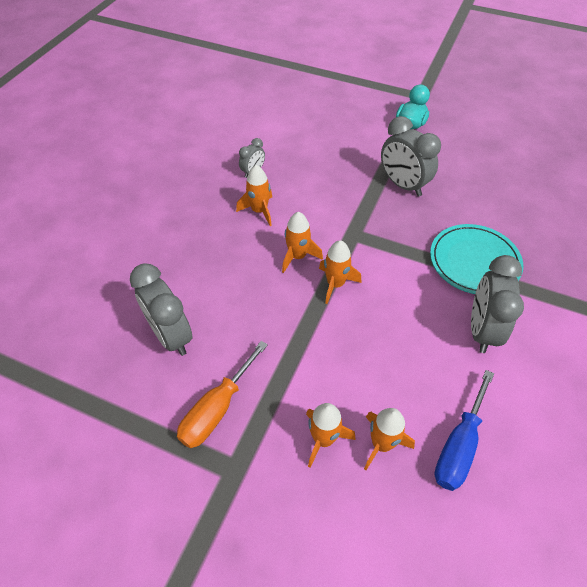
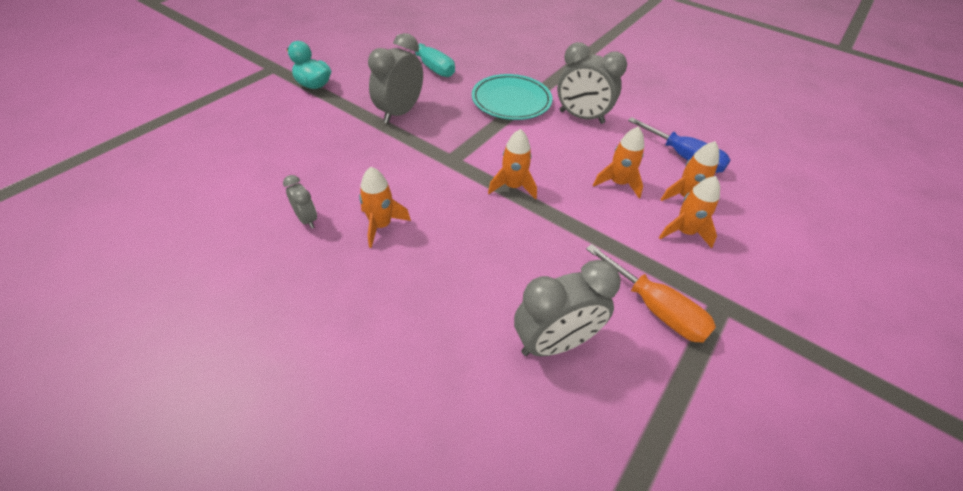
camera: 80 degrees left, 5 degrees down
(297, 256) = (466, 206): orange rocket -> orange rocket (618, 183)
(402, 185) = (399, 112): grey clock -> grey clock turned 150 degrees clockwise
(494, 187) = (430, 66): none -> turquoise screwdriver

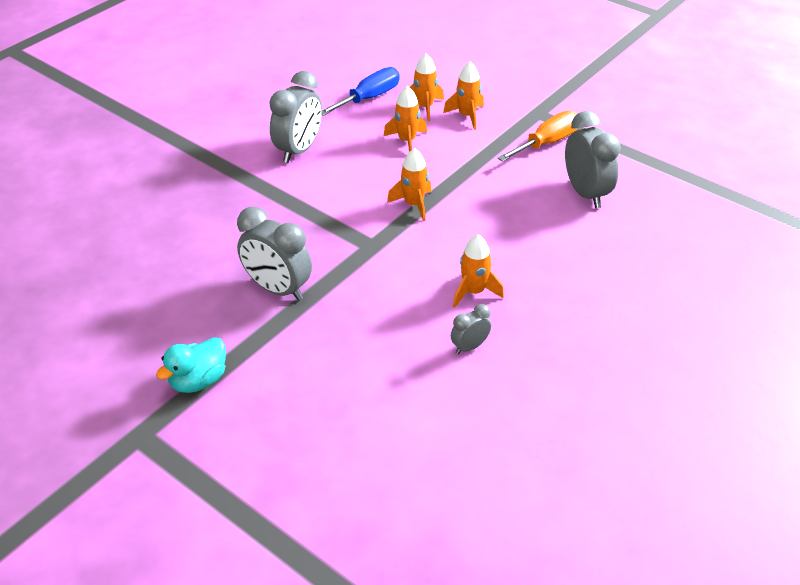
camera: 85 degrees left, 5 degrees down
(430, 66) = (167, 265): turquoise screwdriver -> none
(511, 100) = (260, 198): turquoise plate -> none

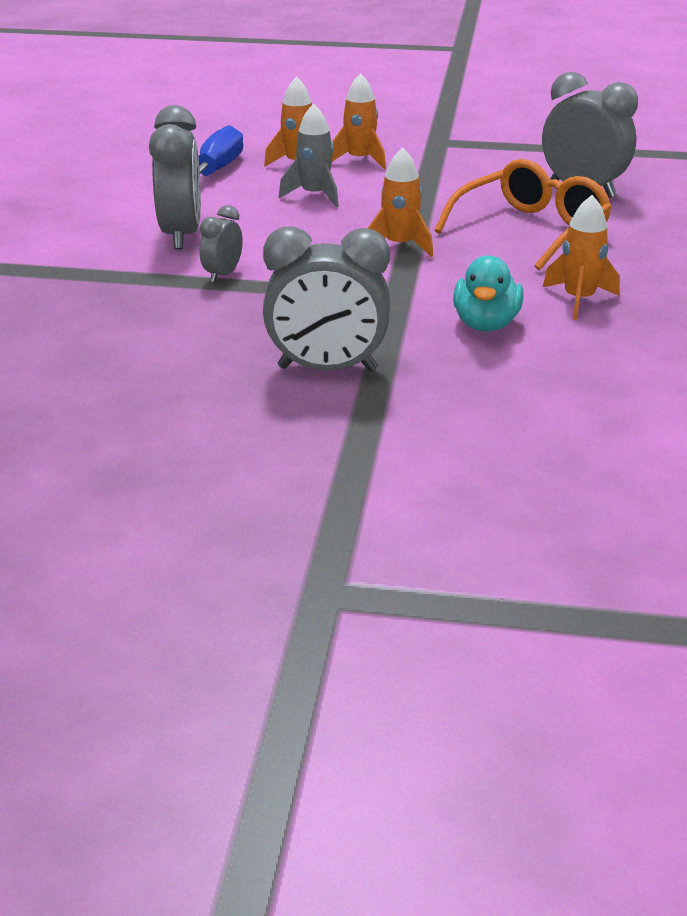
camera: 30 degrees left, 10 degrees down
(198, 380) = (336, 498): turquoise duck -> turquoise duck (485, 324)
(407, 141) = (315, 195): orange rocket -> grey rocket
(469, 347) = (643, 348): grey clock -> grey clock (222, 275)
(510, 219) = (531, 230): none -> orange glasses
(547, 143) = (482, 161): orange screwdriver -> none

